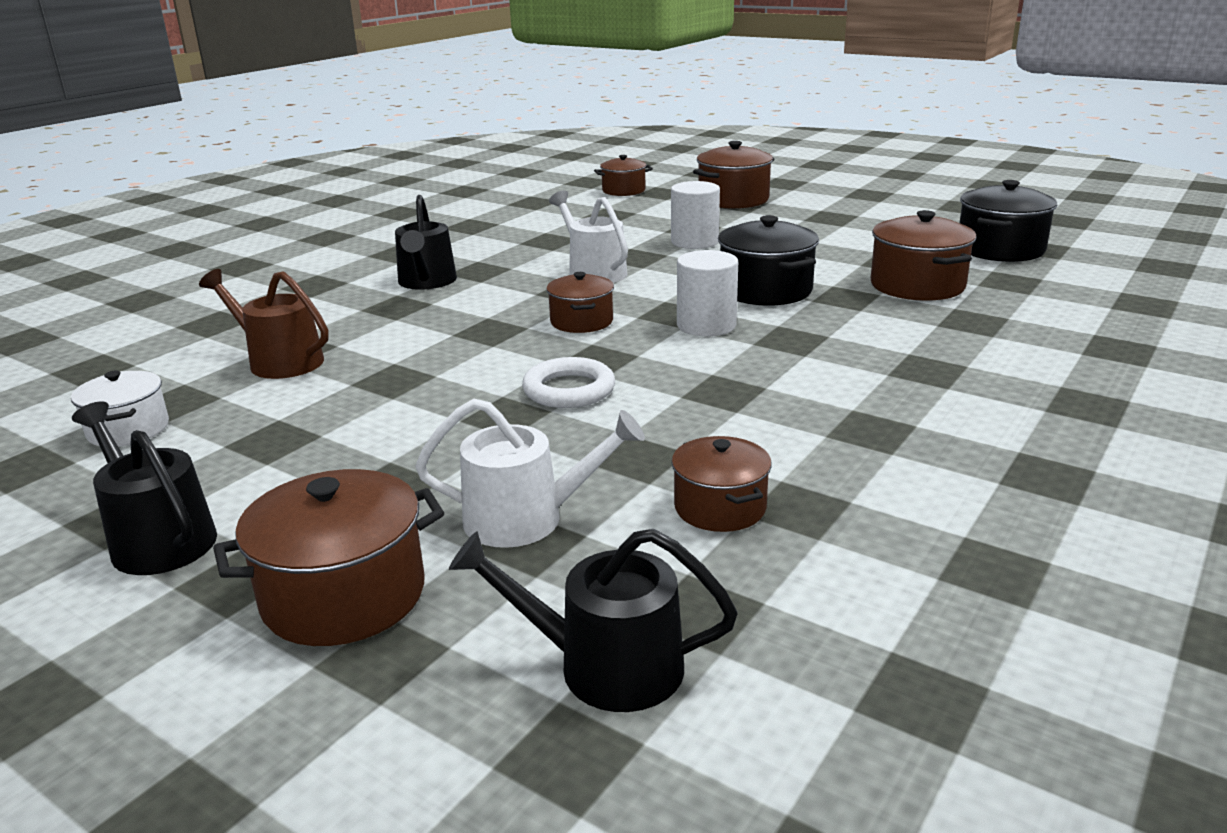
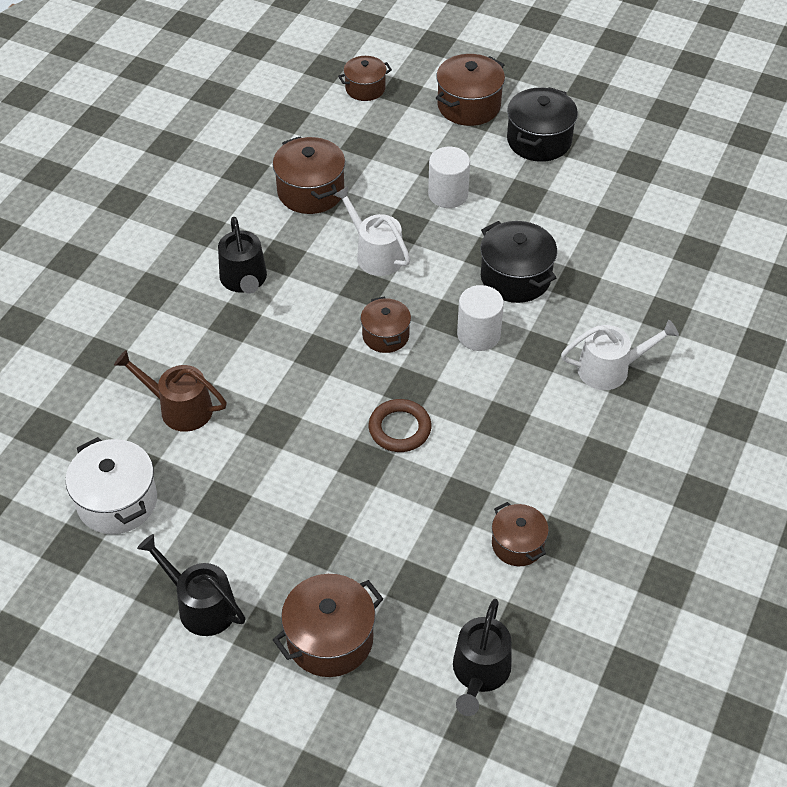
camera: 10 degrees left, 25 degrees up
(128, 430) = (117, 501): white pot -> white pot, size x1.56
(525, 519) = (409, 566): white watering can -> white watering can (610, 369)
(569, 390) = (400, 429): white ring -> brown ring
(606, 666) = (480, 672): black watering can -> black watering can turned 75 degrees counterclockwise
(917, 286) = (628, 262): brown pot -> brown pot (310, 191)
(1000, 249) = (692, 196): black pot -> black pot (539, 140)

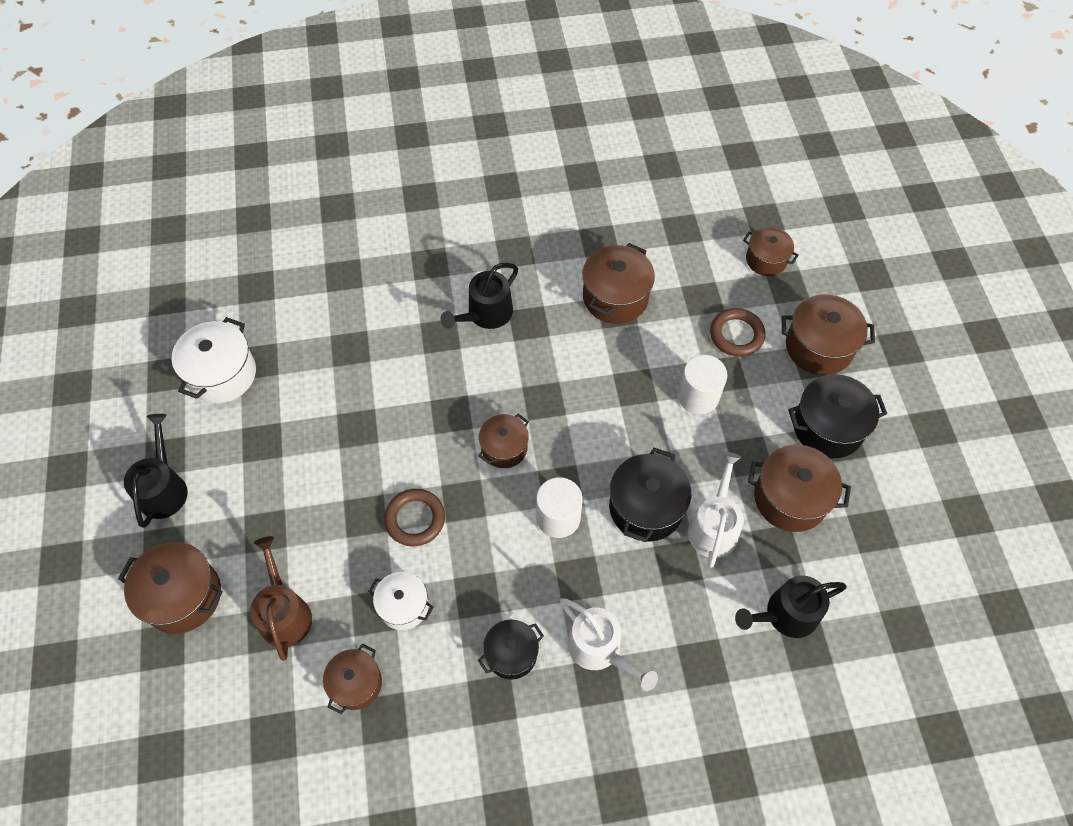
camera: 55 degrees right, 10 degrees up
(180, 408) = (331, 356): brown watering can -> brown watering can (284, 613)
(376, 254) = (585, 386): white watering can -> white watering can (714, 527)
(415, 142) = (736, 335): none -> brown ring
(473, 476) = (403, 606): none -> white pot
(480, 672) = (213, 729): black watering can -> black watering can (786, 614)
(571, 426) = (511, 654): none -> black pot
(578, 193) = (790, 498): none -> brown pot

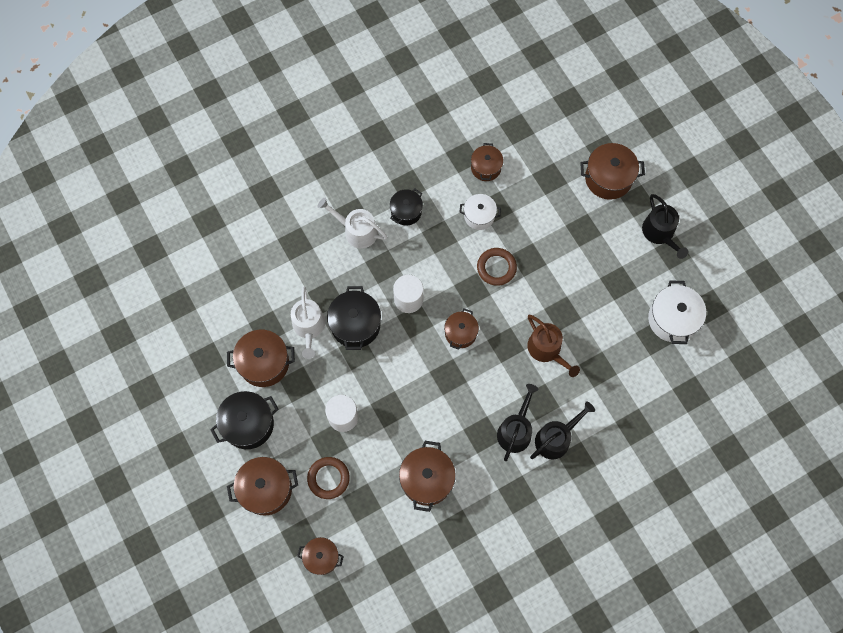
camera: 160 degrees right, 10 degrees up
(284, 613) = (545, 189): brown watering can -> brown watering can (547, 350)
(786, 614) = (252, 288): black watering can -> black watering can (555, 439)

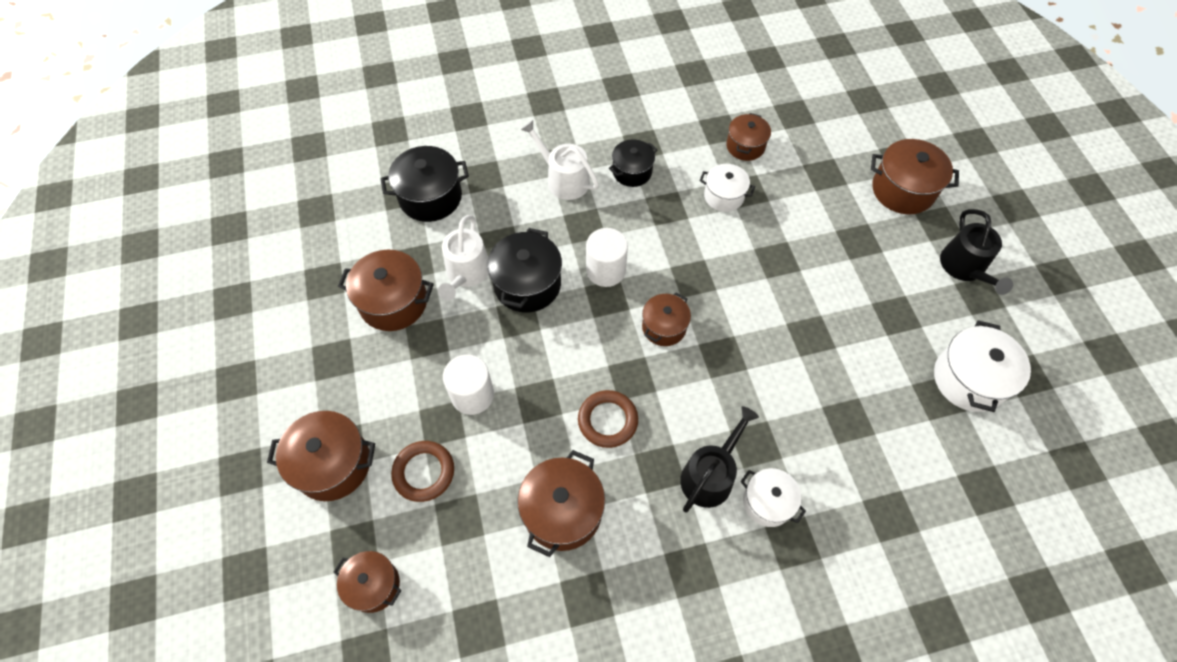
camera: 15 degrees right, 10 degrees down
(248, 424) = (343, 372): black pot -> black pot (430, 197)
(496, 268) = (732, 259): brown ring -> brown ring (607, 420)
(547, 350) = (779, 376): brown watering can -> none
(555, 439) = (767, 502): black watering can -> white pot

